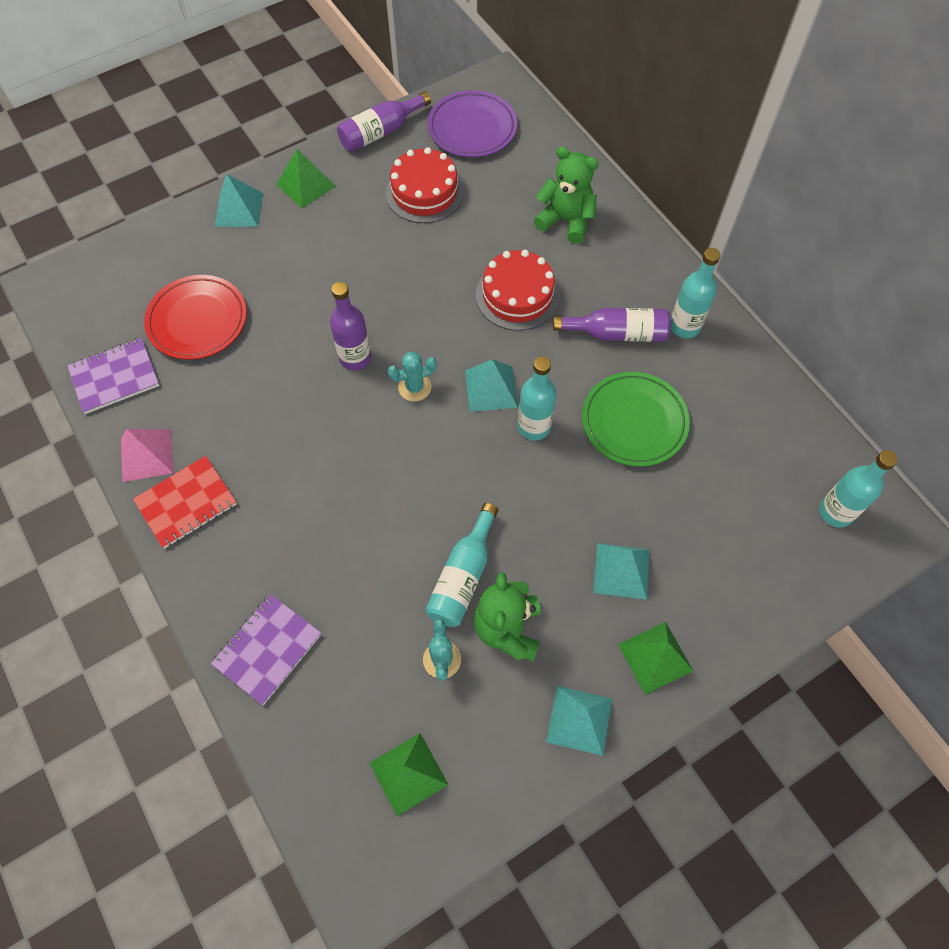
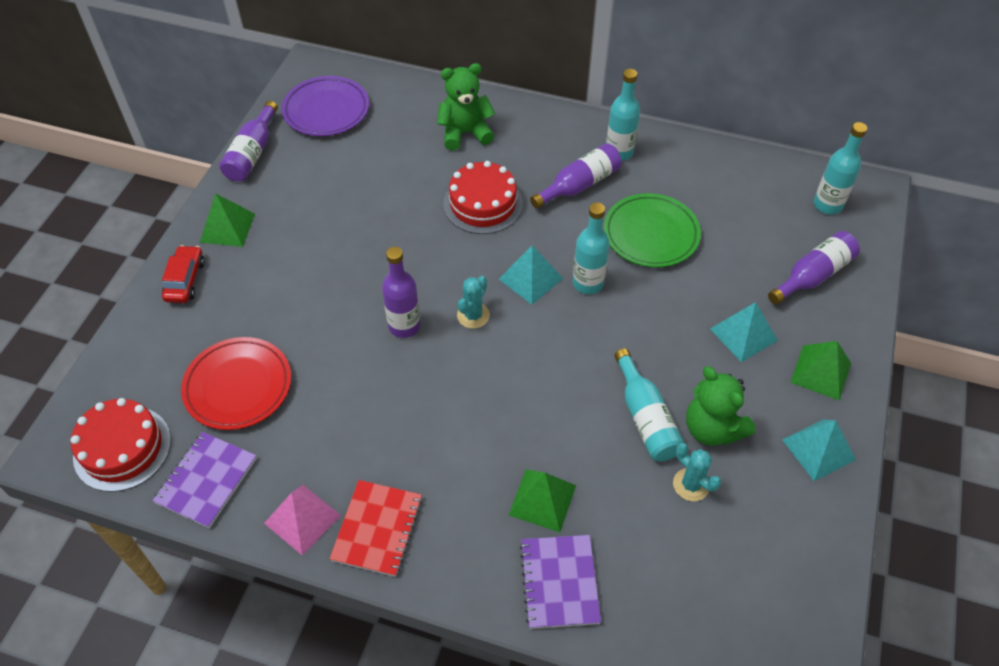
camera: 40 degrees left, 10 degrees down
(239, 209) = (185, 280): turquoise pyramid -> red car
(408, 774) = (751, 580): green pyramid -> green pyramid (542, 500)
(424, 192) = (335, 176): red cake -> red cake (122, 448)
(745, 567) = (813, 276): none -> purple bottle

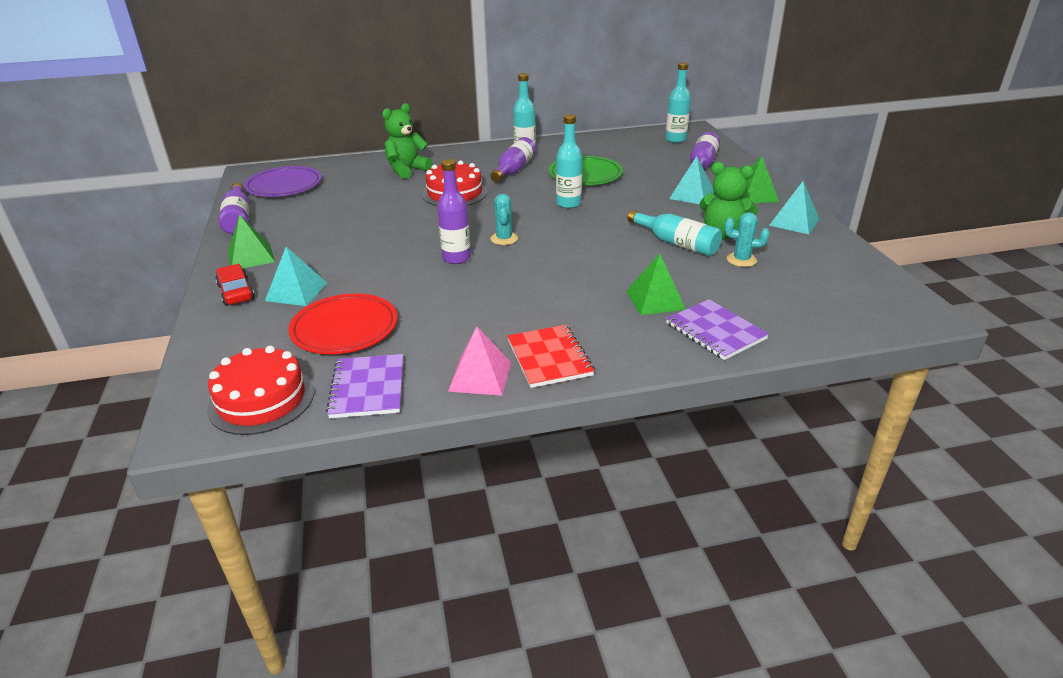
camera: 30 degrees left, 20 degrees down
(530, 278) = (526, 213): turquoise pyramid -> turquoise pyramid (296, 291)

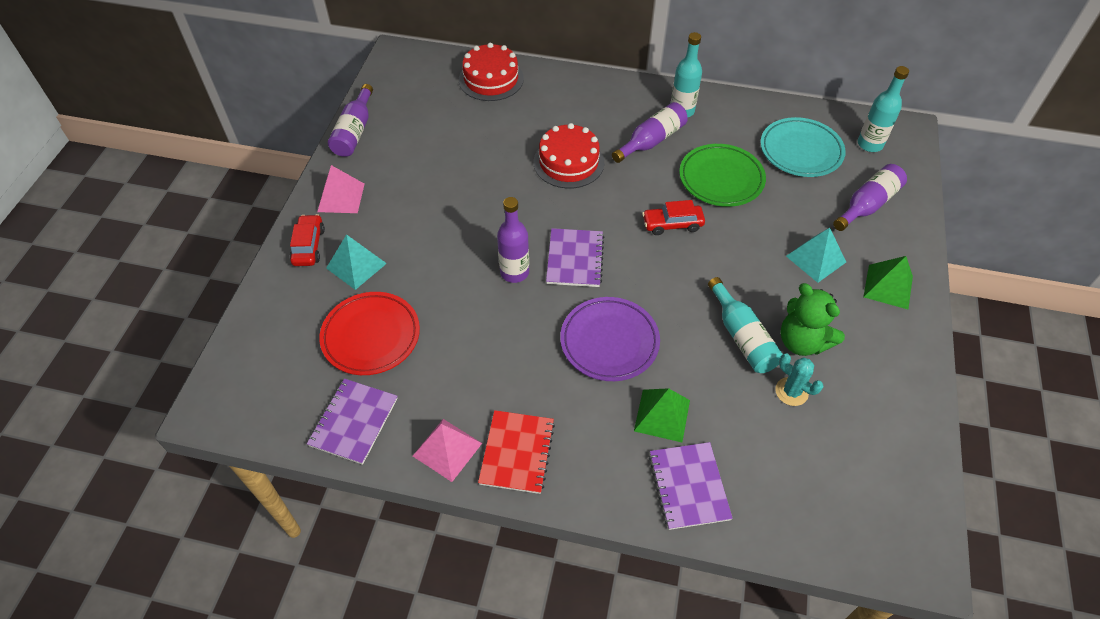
camera: 25 degrees right, 20 degrees up
(251, 257) = (341, 197): green pyramid -> pink pyramid
(261, 400) = (271, 399): red cake -> red cake (491, 79)
(284, 186) = (416, 90): purple plate -> purple plate (609, 342)
(407, 170) = (543, 102): green teddy bear -> none
(504, 239) = (575, 259): turquoise cactus -> purple notebook
(568, 204) = (672, 224): turquoise bottle -> red car
(631, 152) = (800, 151): none -> turquoise plate
(794, 222) = (897, 352): turquoise pyramid -> none

